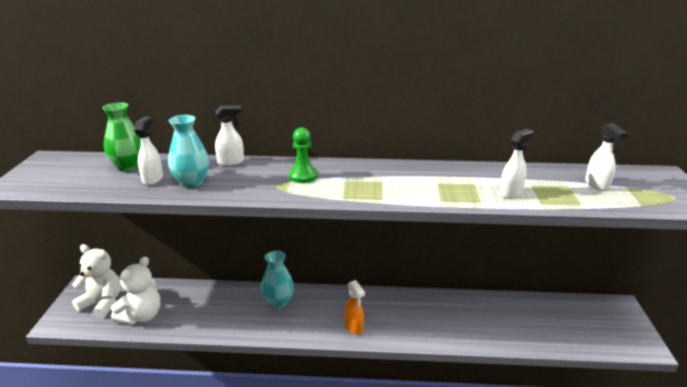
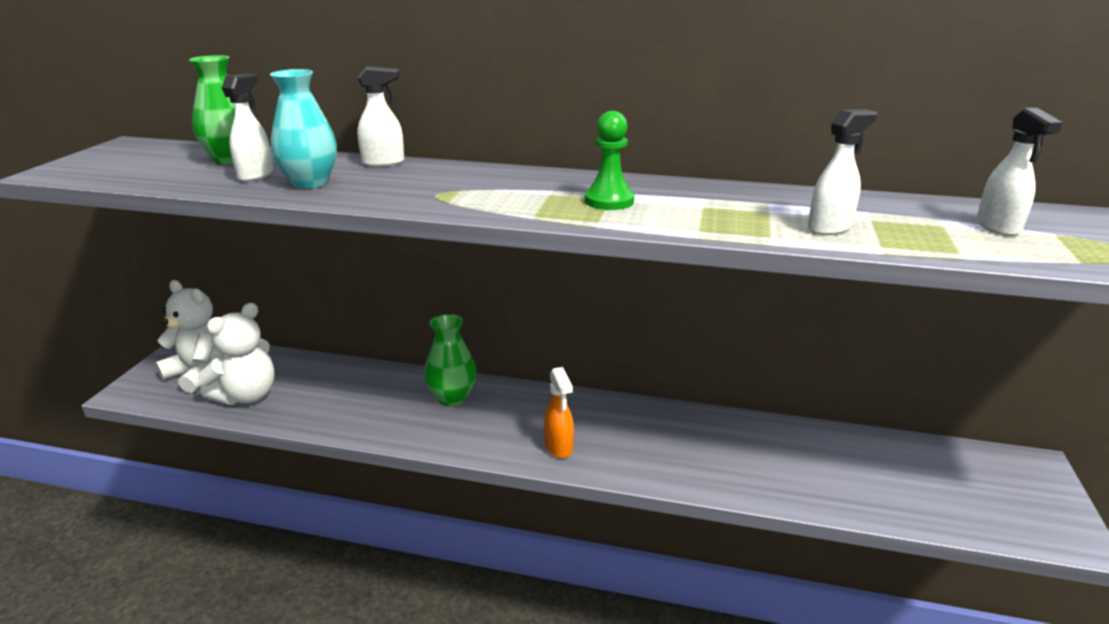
camera: 10 degrees right, 0 degrees up
(278, 302) = (452, 398): turquoise vase -> green vase
(303, 176) = (484, 185): green pawn -> green pawn (609, 201)

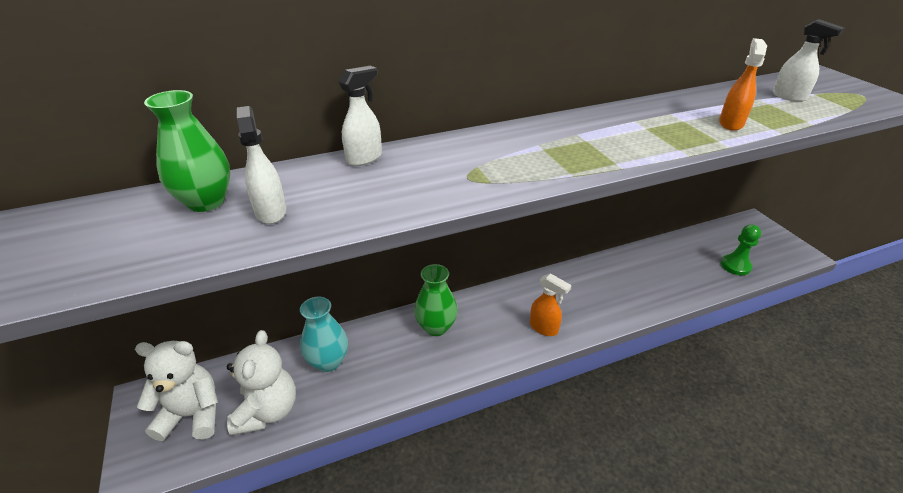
camera: 35 degrees left, 10 degrees up
(310, 182) = (340, 202): turquoise vase -> turquoise vase (328, 361)
(609, 201) = (589, 142): green pawn -> green pawn (735, 266)
(830, 228) = (730, 123): white spray bottle -> orange spray bottle

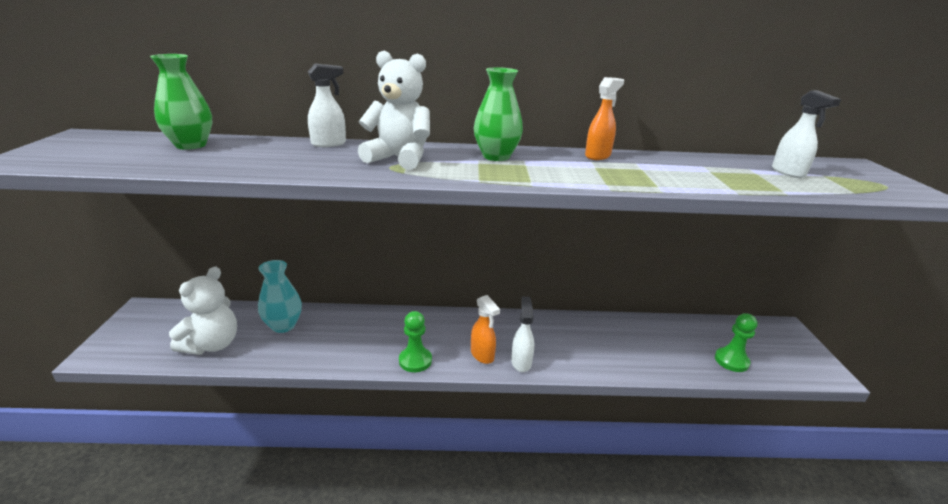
camera: 20 degrees right, 10 degrees down
(192, 415) = (162, 330): white teddy bear -> white teddy bear (399, 159)
(271, 212) = (222, 157): white spray bottle -> white spray bottle (521, 362)
(436, 327) = (387, 327): green vase -> green vase (496, 156)
(489, 355) = (415, 360): none -> green pawn
(730, 123) = (690, 178): orange spray bottle -> orange spray bottle (598, 156)

